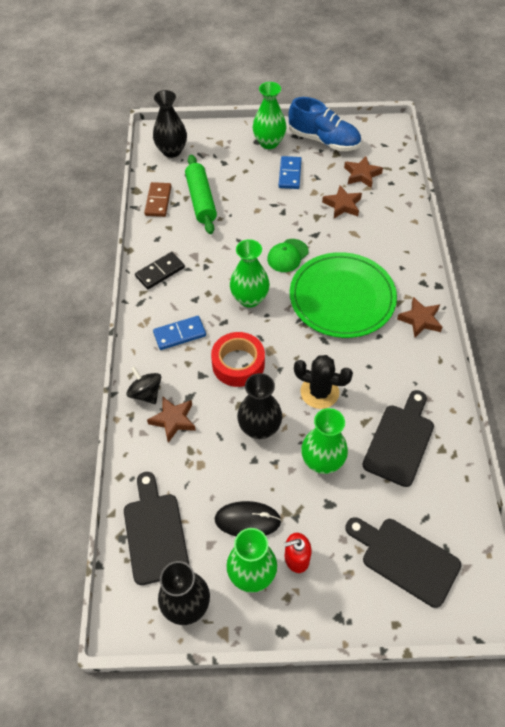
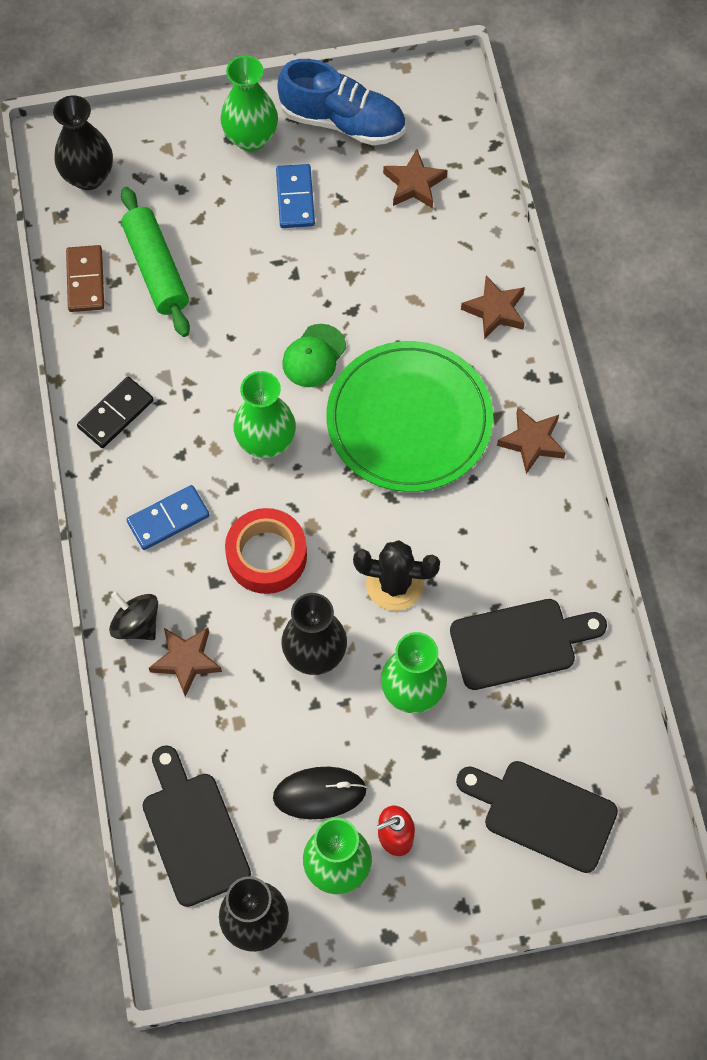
camera: 10 degrees left, 10 degrees up
(342, 205) = (390, 248): brown star -> brown star (495, 310)
(400, 441) = (520, 643): black cutting board -> black cutting board turned 60 degrees clockwise

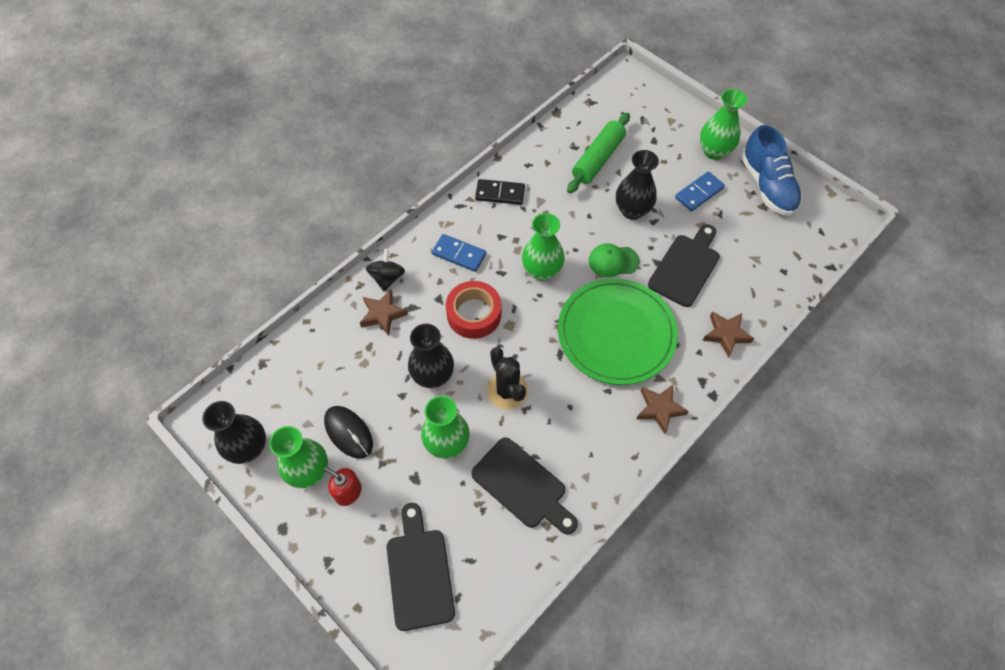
camera: 55 degrees right, 5 degrees down
(85, 280) = (563, 134): brown domino -> none
(88, 176) = (622, 99): black vase -> black vase (632, 210)
(193, 831) = (284, 381): black cutting board -> black cutting board (686, 267)
(414, 184) = (764, 243): brown star -> none

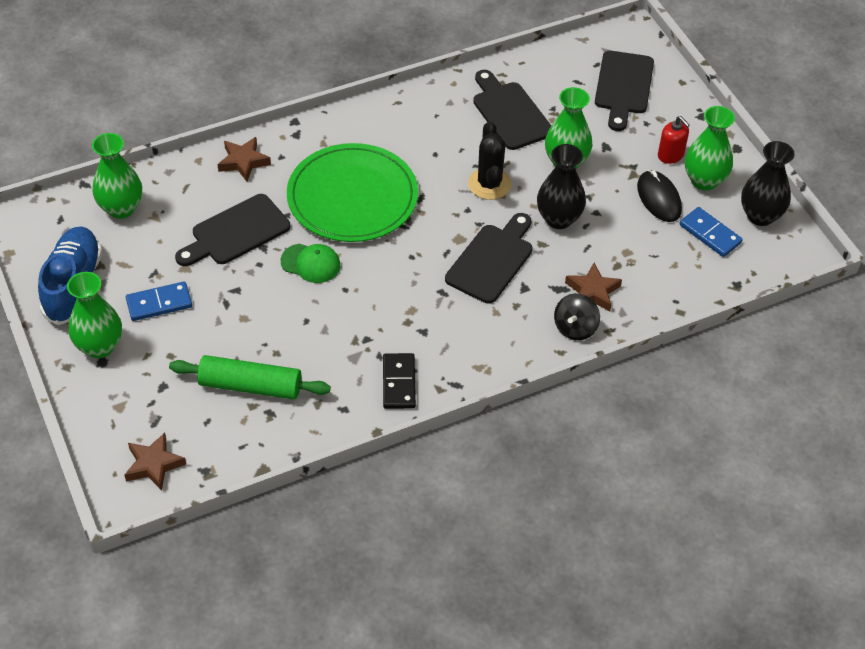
camera: 160 degrees left, 10 degrees down
(459, 254) = (481, 327): blue domino -> blue domino (710, 234)
(474, 314) = (492, 260): red tape -> black cutting board
(500, 193) = (398, 383): black domino -> black domino turned 60 degrees clockwise
(542, 271) = (396, 279): green vase -> green vase (121, 208)
(598, 159) = (250, 386): green rolling pin -> green rolling pin turned 45 degrees clockwise
(632, 210) = (252, 309): black vase -> none
(659, 409) = (352, 126): brown star -> brown star (154, 464)

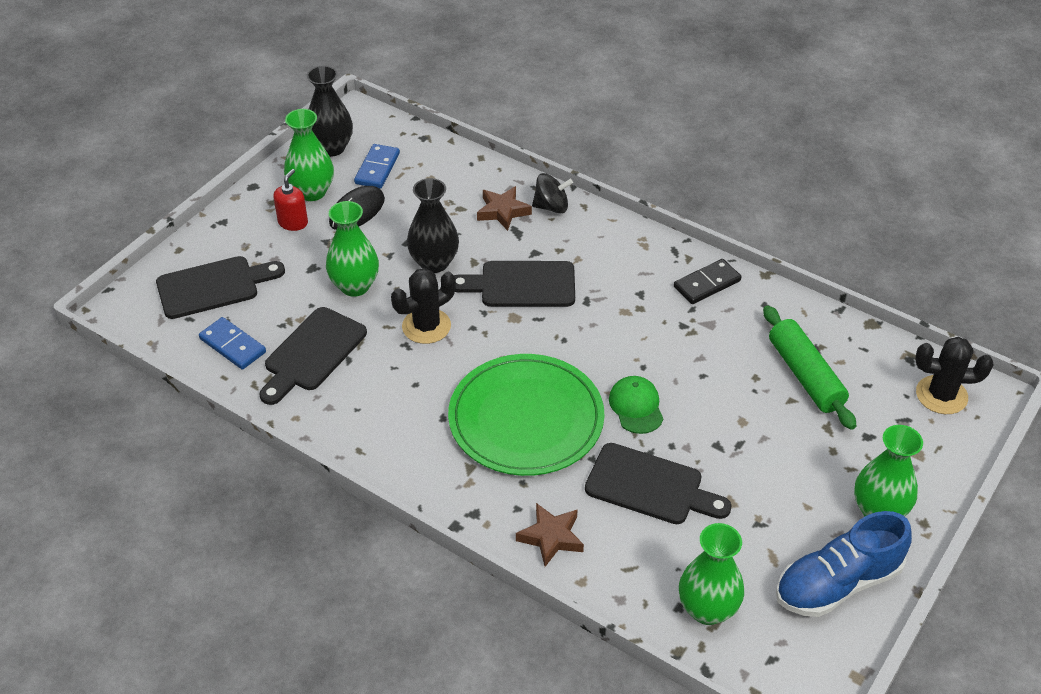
camera: 120 degrees left, 5 degrees down
(154, 464) = (941, 395): brown star -> black cactus
(159, 303) = (789, 495): blue domino -> blue domino (233, 345)

